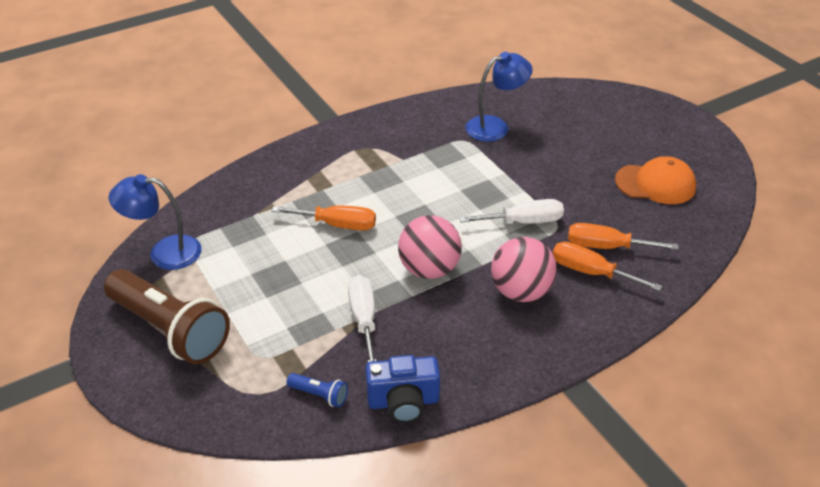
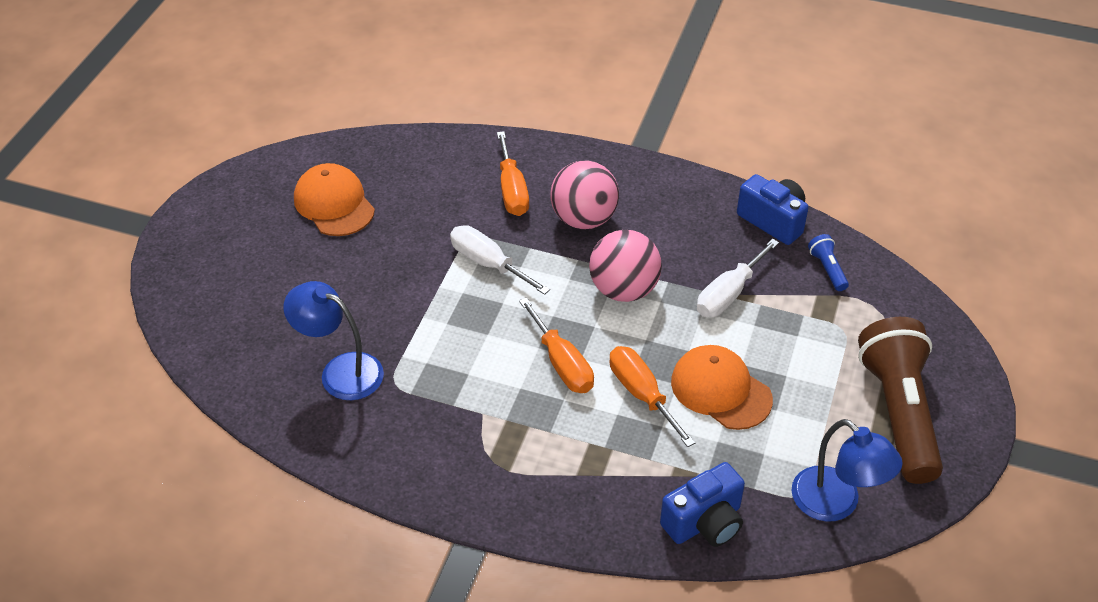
camera: 130 degrees left, 5 degrees up
(229, 196) = (704, 522): none -> blue camera
(296, 259) = (720, 390): none -> orange cap
(606, 247) = (467, 196): orange screwdriver -> orange screwdriver (562, 363)

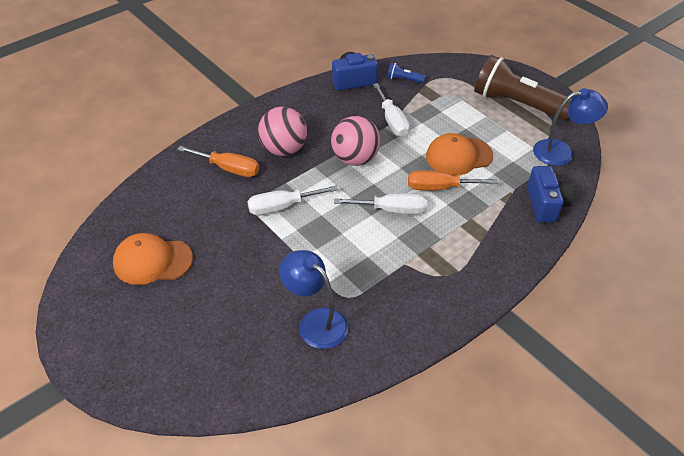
camera: 60 degrees left, 0 degrees up
(340, 371) = (315, 322): blue lamp -> blue lamp turned 75 degrees clockwise
(562, 363) = (391, 210): orange screwdriver -> white screwdriver

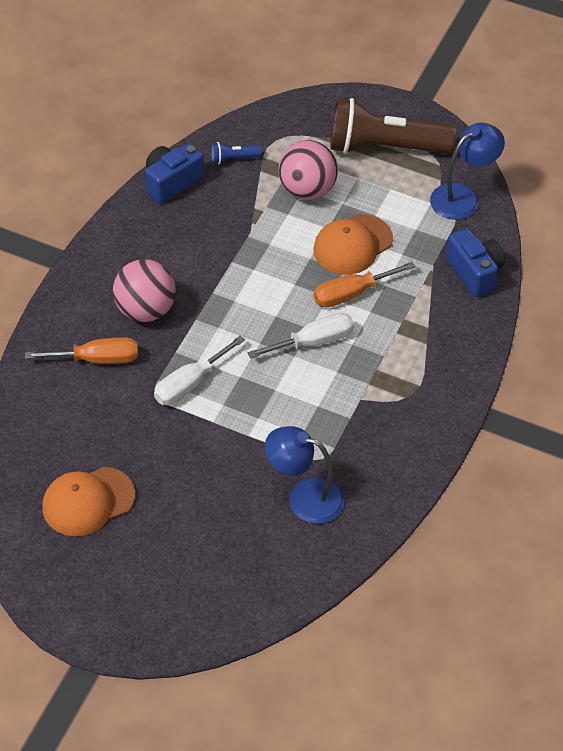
camera: 25 degrees left, 5 degrees up
(355, 159) = (236, 292): pink ball -> pink ball (307, 190)
(392, 121) = (251, 224): white screwdriver -> none

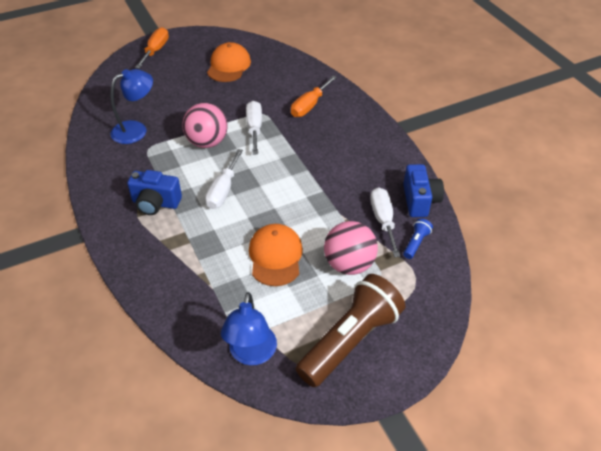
camera: 130 degrees right, 5 degrees down
(145, 310) = (324, 138): pink ball -> pink ball (207, 142)
(227, 195) = (383, 220): none -> white screwdriver
(351, 294) = (237, 229): orange screwdriver -> orange screwdriver (156, 50)
(475, 272) = (180, 307): blue camera -> blue camera (155, 203)

